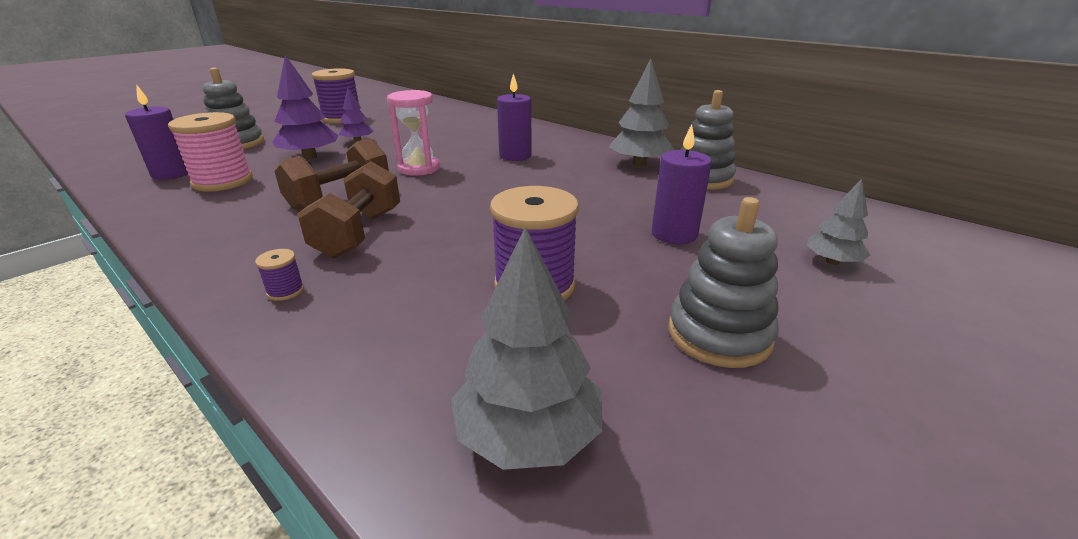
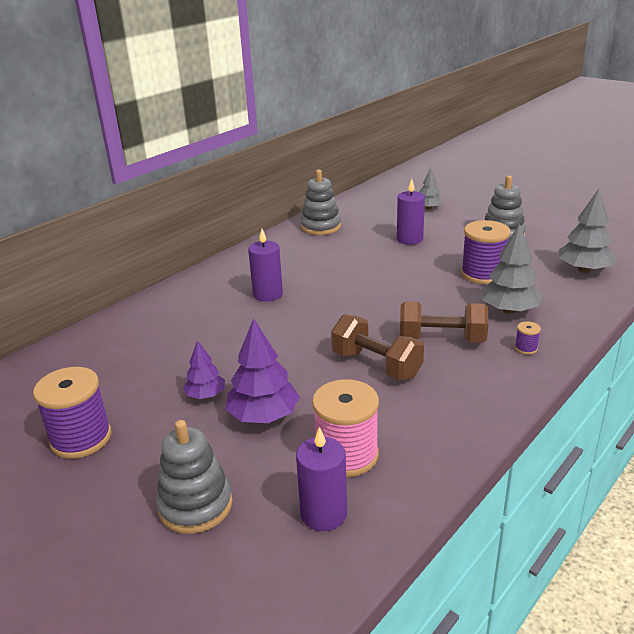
camera: 90 degrees left, 0 degrees up
(419, 168) = (302, 338): pink hourglass -> none
(639, 164) = (290, 245): grey tree -> grey tree (509, 310)

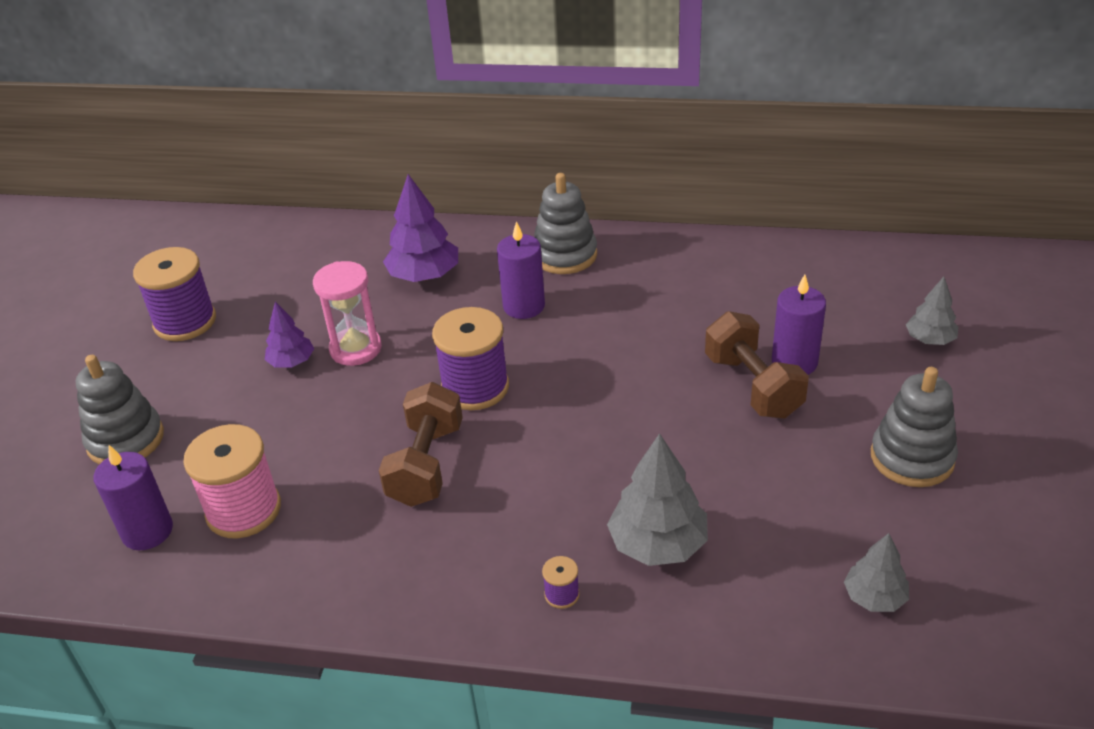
camera: 60 degrees right, 10 degrees up
(228, 364) = (355, 349): none -> pink hourglass
(264, 416) = (278, 419): purple tree -> purple tree (424, 276)
(321, 227) = (749, 264): grey stacking toy -> grey stacking toy (565, 255)
(441, 340) = (524, 501): brown dumbbell -> brown dumbbell (753, 386)
(483, 274) = (749, 479): purple spool -> purple spool (475, 387)
(584, 270) = (874, 597): grey tree -> grey tree, size x0.60

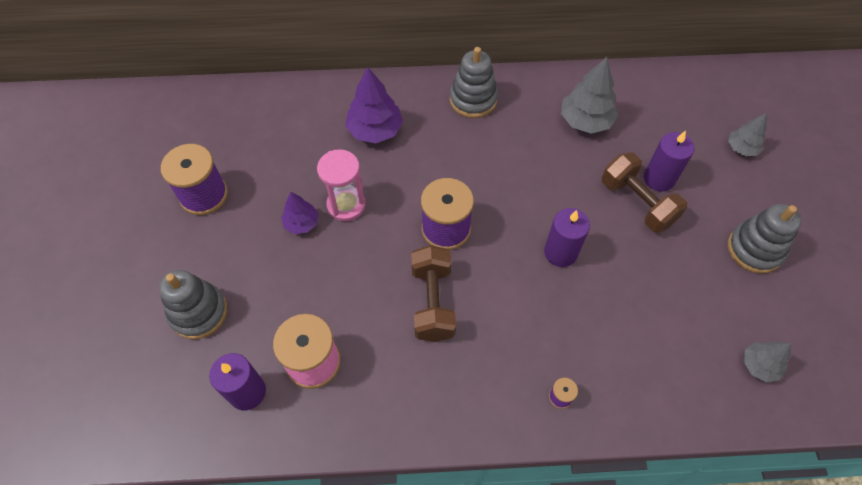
camera: 15 degrees left, 20 degrees up
(524, 306) = (458, 150): purple candle -> purple candle (560, 252)
(658, 544) = (611, 345): grey tree -> grey tree (585, 121)

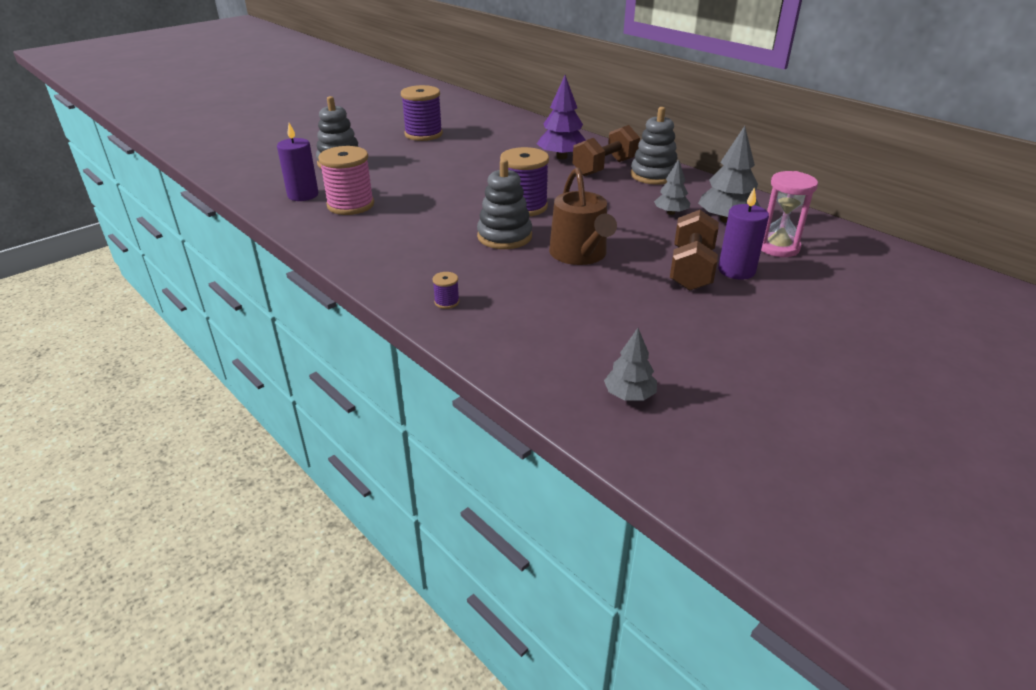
camera: 50 degrees right, 25 degrees down
(301, 223) = (449, 164): purple tree -> none
(346, 205) = (486, 171): pink hourglass -> pink hourglass (778, 247)
(432, 302) = (455, 224): brown dumbbell -> brown dumbbell (605, 167)
(560, 252) = (580, 254): purple candle -> brown watering can
(741, 148) = (859, 299): grey tree -> grey tree (671, 213)
(754, 249) = (757, 346): grey stacking toy -> grey stacking toy (504, 236)

